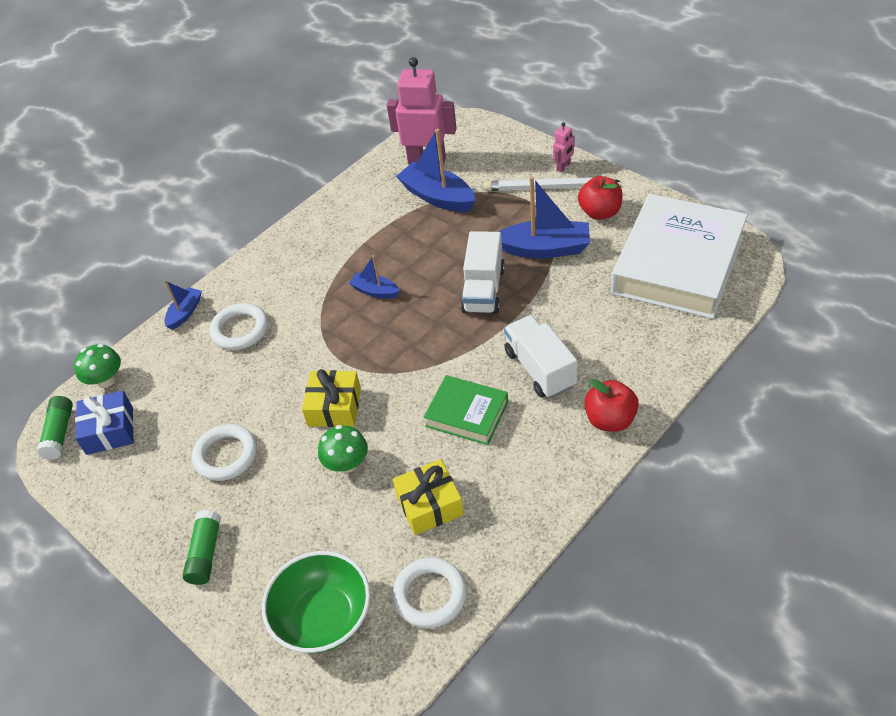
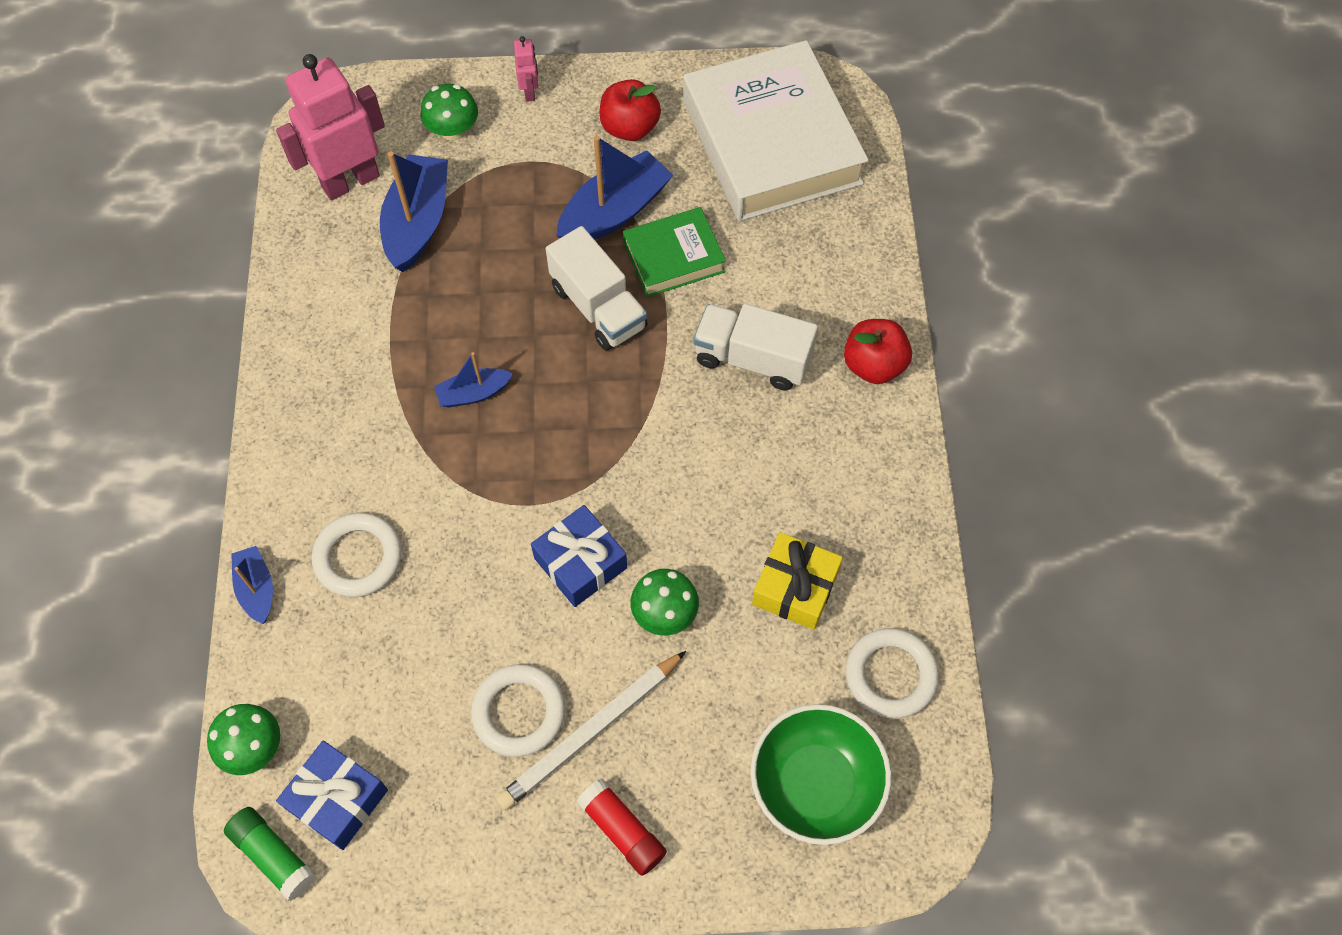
camera: 50 degrees left, 15 degrees up
(205, 553) = (622, 830): green glue stick -> red glue stick
(334, 407) = (580, 563): yellow gift -> blue gift
(438, 197) = (418, 222): blue boat -> blue boat turned 105 degrees clockwise
(467, 414) = (730, 463): green book -> green book (674, 257)
(502, 164) = (453, 131): none -> green mushroom
(548, 187) = (539, 130): white pencil -> white pencil (591, 732)

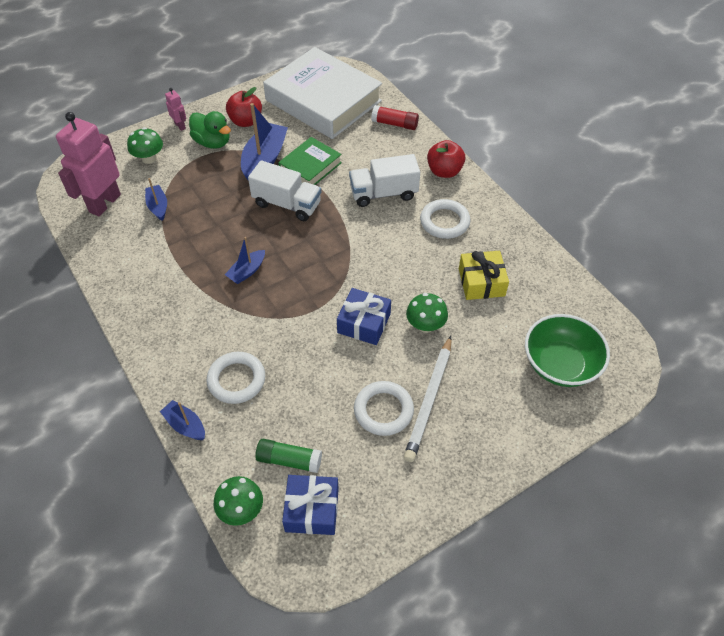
camera: 30 degrees left, 10 degrees down
(273, 855) = (294, 561): green glue stick -> green glue stick (289, 460)
(418, 222) = (158, 206): blue boat -> blue boat, size x0.55
(558, 144) = (212, 142): none -> green duck
(622, 830) = (481, 438): red glue stick -> red glue stick (395, 124)
(890, 675) = (556, 298): white ring -> white ring (444, 222)

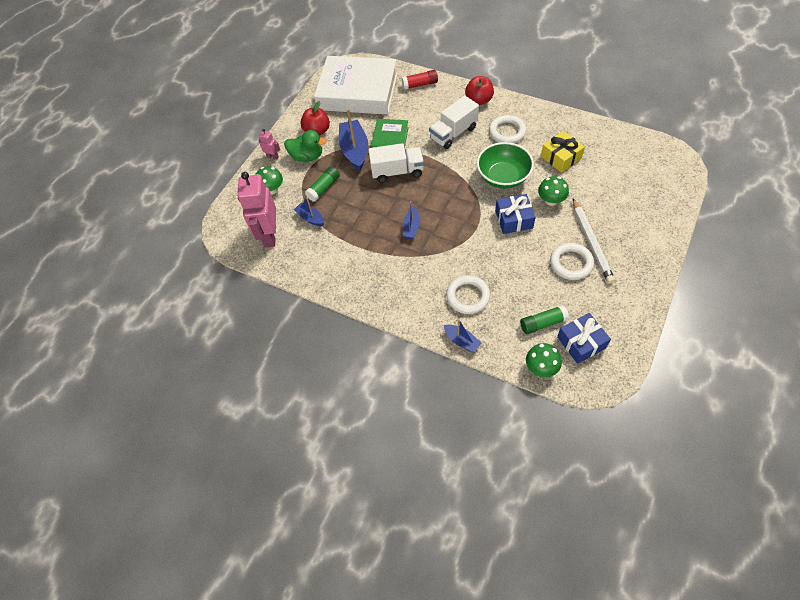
camera: 25 degrees left, 5 degrees up
(185, 425) = (462, 341): blue boat -> blue boat turned 150 degrees counterclockwise
(199, 182) = (323, 188): none -> green glue stick
(560, 364) = (645, 181): green bowl -> green bowl (503, 177)

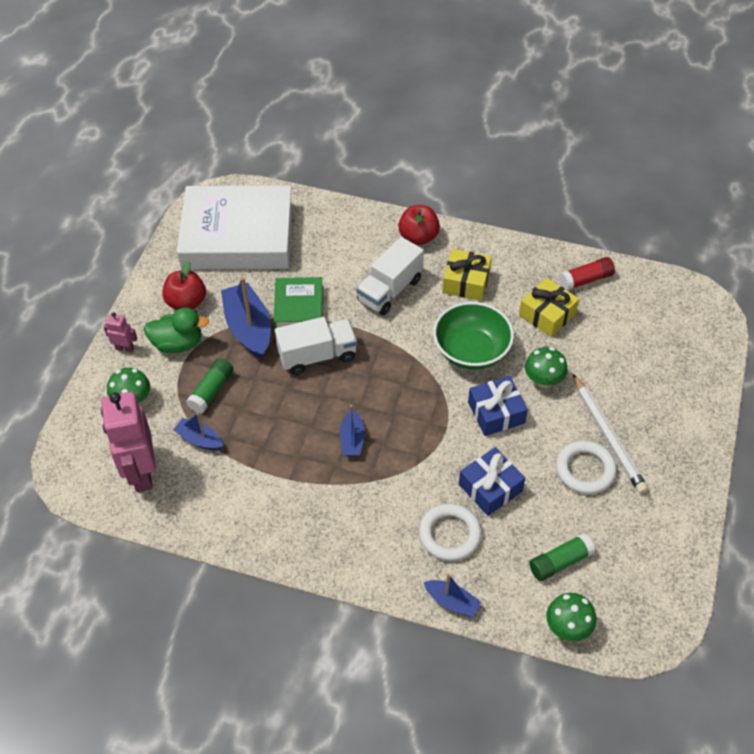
camera: 15 degrees left, 5 degrees down
(420, 84) = (329, 219): red glue stick -> red glue stick (585, 280)
(507, 132) = (466, 282): white ring -> yellow gift
(581, 342) = (616, 583): blue gift -> blue gift (490, 488)

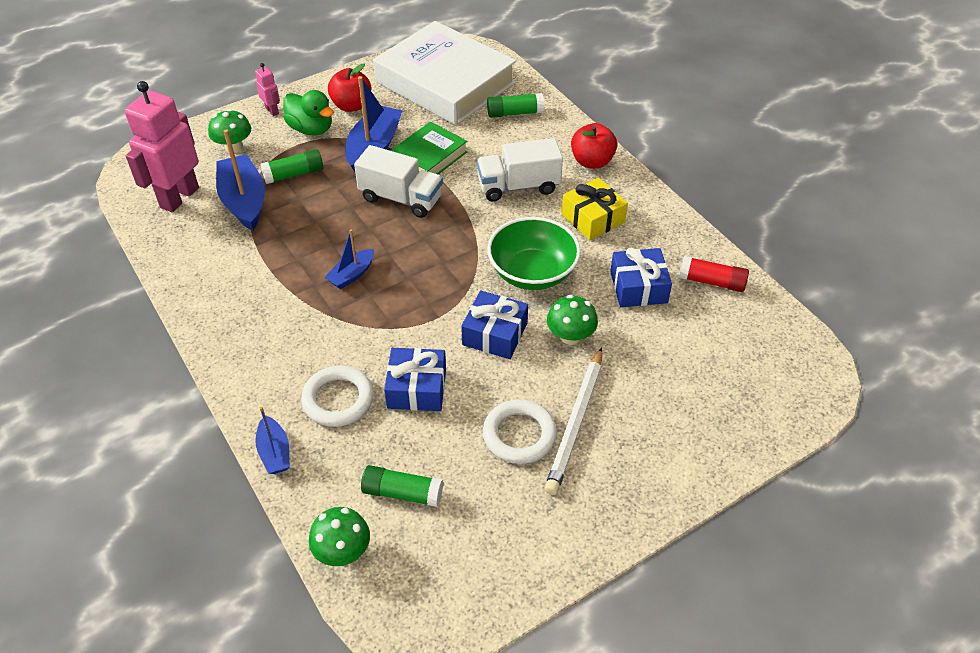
camera: 40 degrees right, 5 degrees down
(199, 439) = (244, 201): blue boat -> blue boat, size x1.82
(321, 230) = (514, 113): none -> green glue stick
(547, 314) = (638, 287): yellow gift -> blue gift

